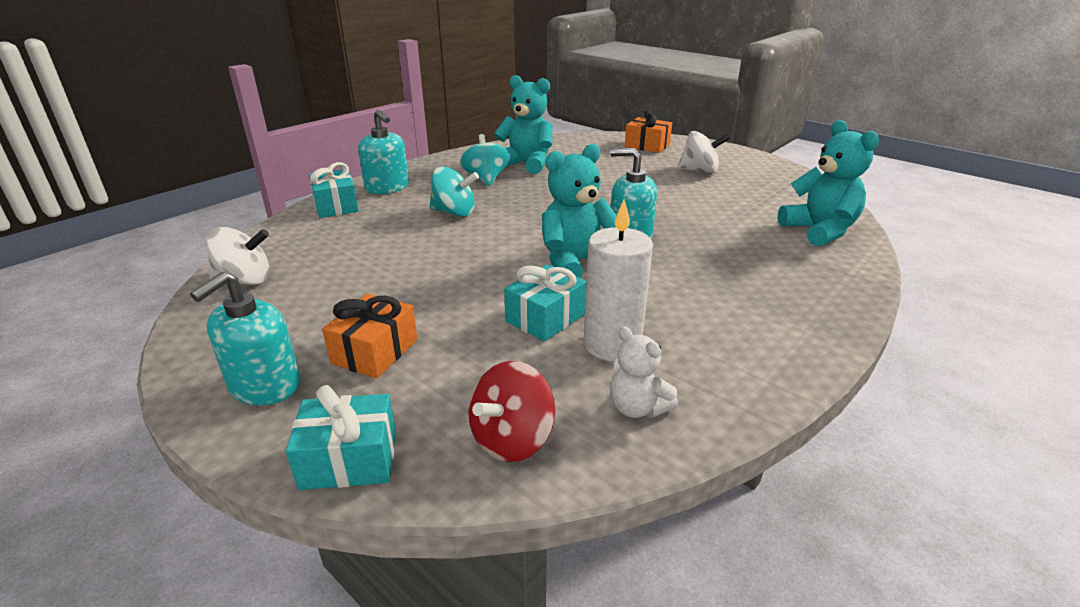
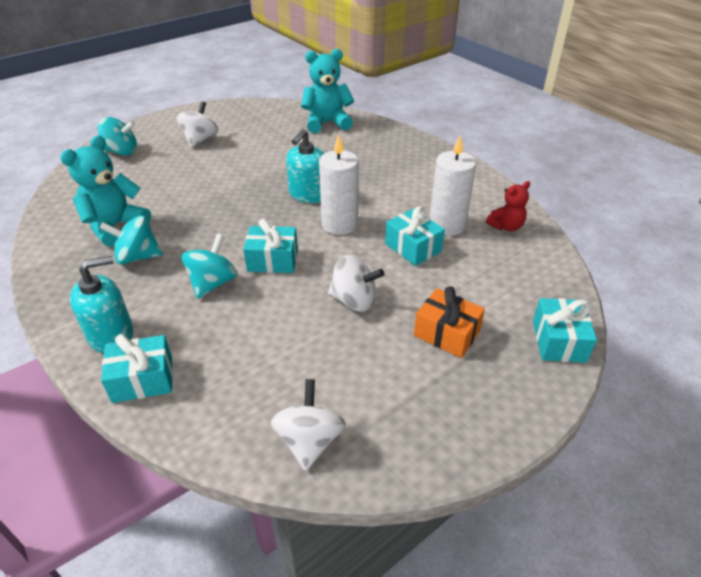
camera: 80 degrees left, 10 degrees up
(265, 385) = (487, 395): turquoise soap dispenser -> none
(434, 285) = (354, 300): none -> white spinning top
(495, 234) = (272, 260): none -> turquoise gift
(512, 439) = (535, 273): red spinning top -> none
(576, 263) = (339, 224): turquoise teddy bear -> white candle
(637, 408) = (506, 226): white teddy bear -> red teddy bear
(647, 146) = (122, 152): orange gift -> turquoise spinning top

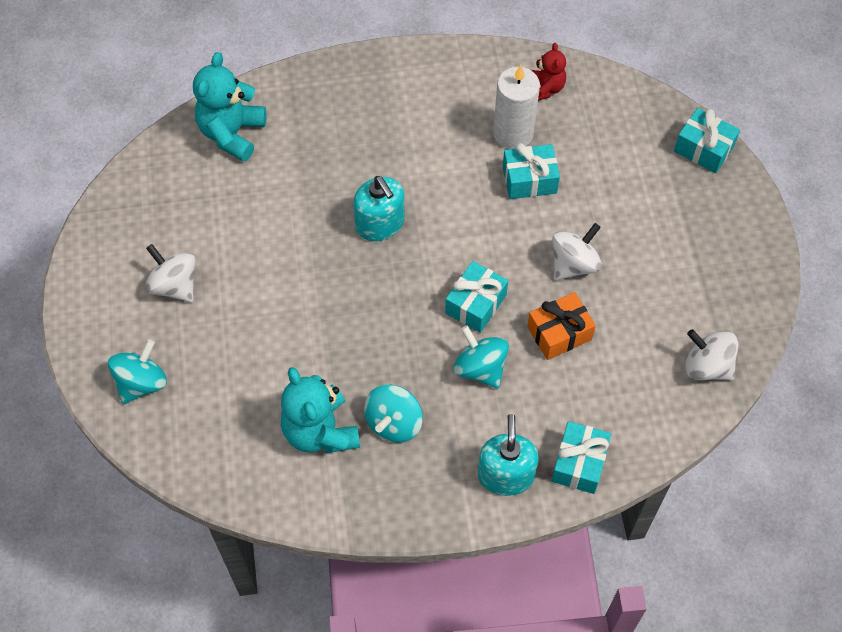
camera: 60 degrees left, 20 degrees up
(339, 224) = (453, 221): white candle -> none
(446, 333) = (652, 218): orange gift -> orange gift (559, 333)

